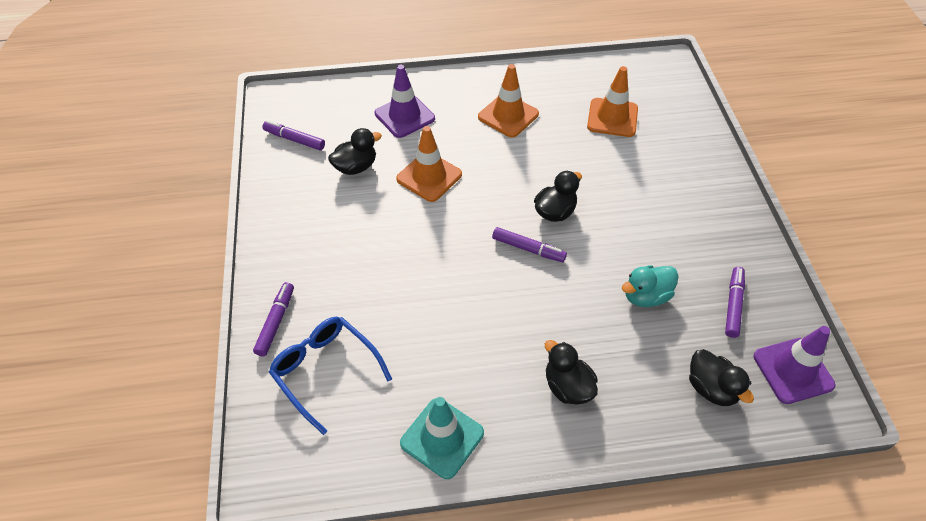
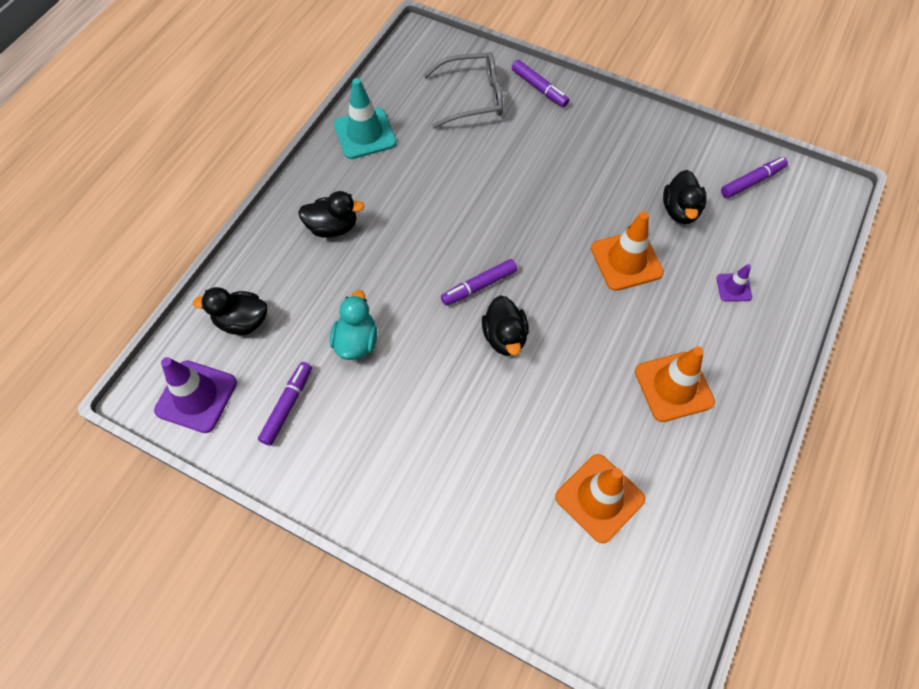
camera: 125 degrees right, 10 degrees up
(326, 372) = (472, 97): blue glasses -> grey glasses
(404, 116) = (733, 287): purple traffic cone -> purple traffic cone, size x0.52
(733, 305) = (287, 406): purple marker -> purple marker turned 120 degrees counterclockwise

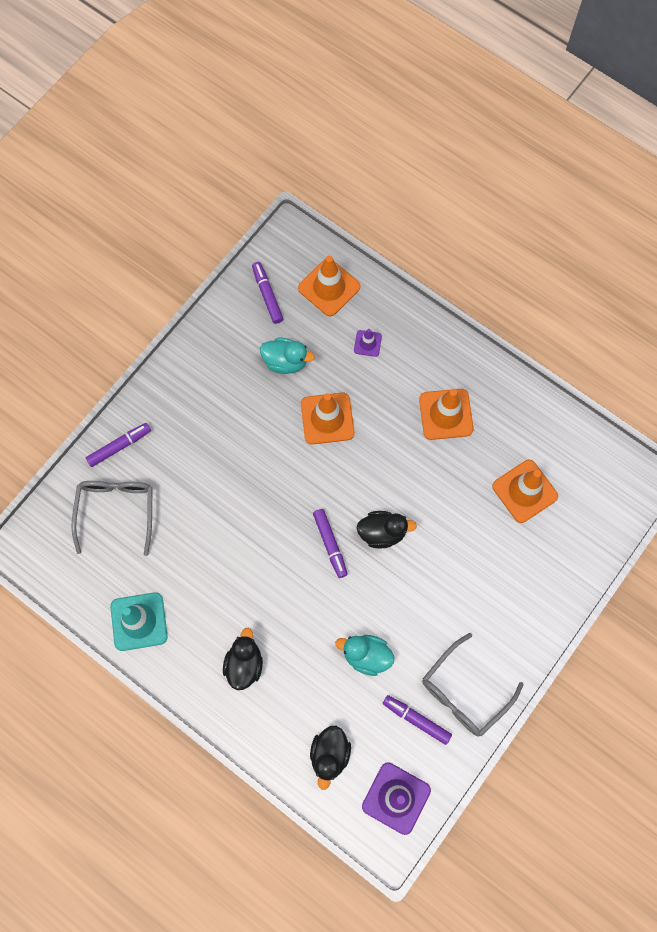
camera: 80 degrees left, 10 degrees up
(326, 456) = (465, 691): none -> grey glasses
(680, 210) = (285, 361): black duck -> turquoise duck
(787, 238) = (329, 287): none -> orange traffic cone

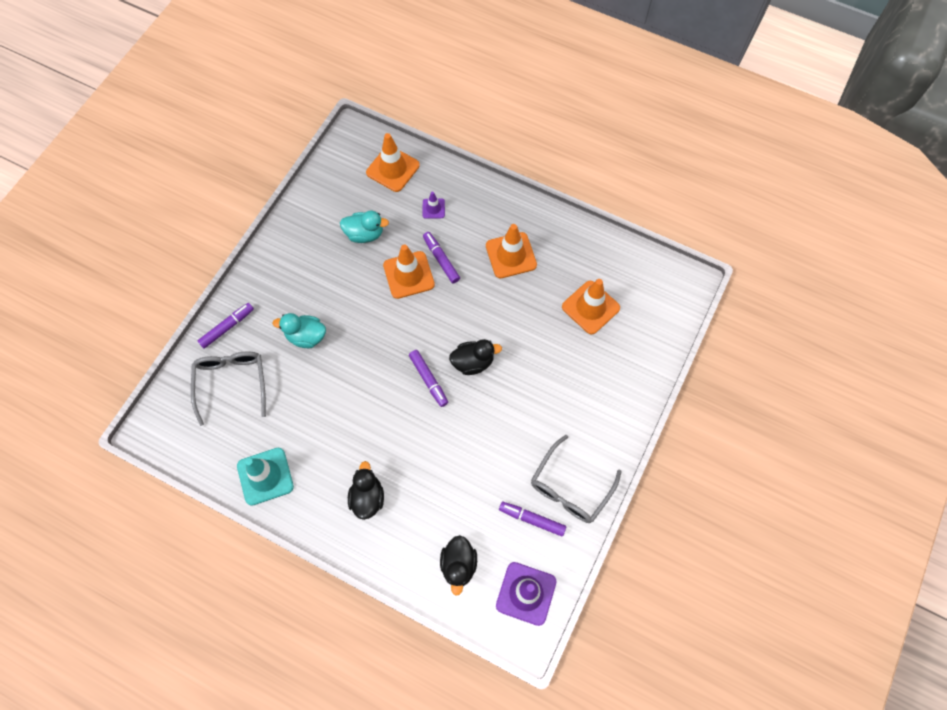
camera: 10 degrees left, 5 degrees down
(267, 295) = (340, 183): purple marker -> purple marker (441, 260)
(366, 656) = (477, 471): turquoise duck -> turquoise duck (306, 336)

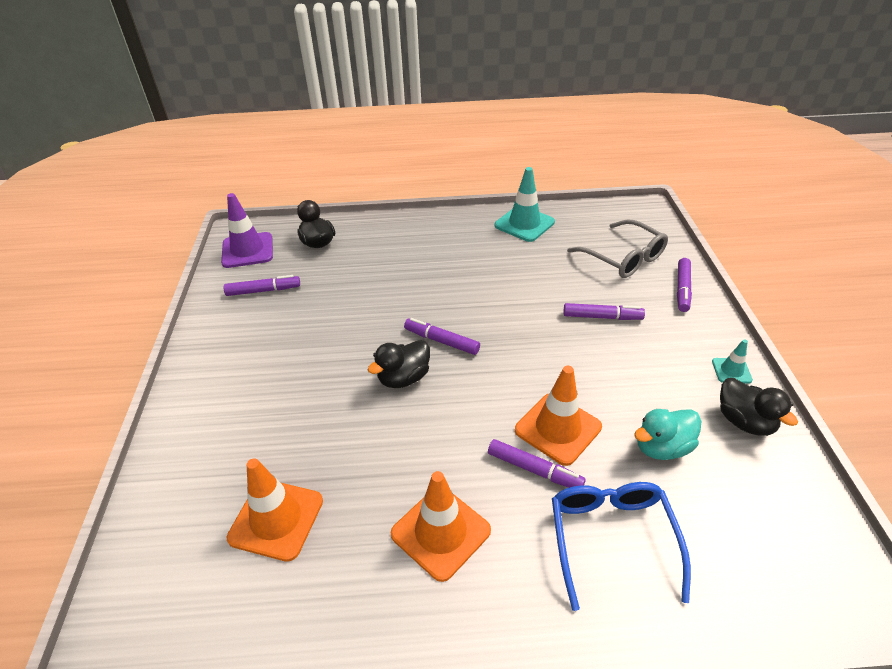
camera: 150 degrees right, 25 degrees down
(275, 252) = (731, 371): none -> turquoise traffic cone
(306, 336) = (602, 317): turquoise duck -> purple marker
(367, 497) = (427, 246): black duck -> black duck (744, 421)
(393, 169) = (735, 570): orange traffic cone -> none
(433, 208) = (611, 539): purple traffic cone -> blue glasses
(570, 487) = (232, 326): grey glasses -> none

